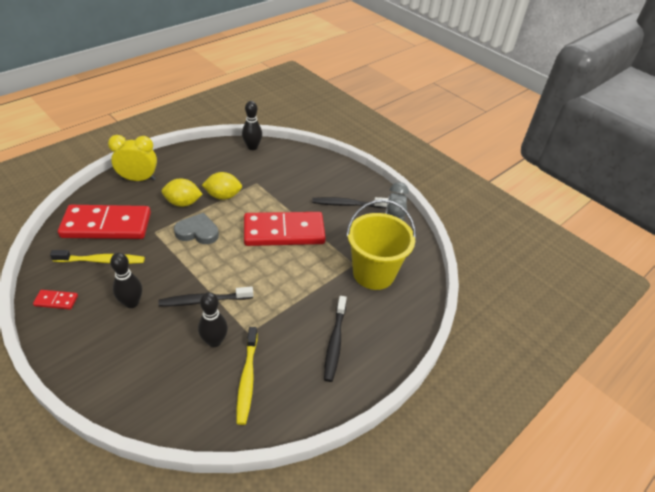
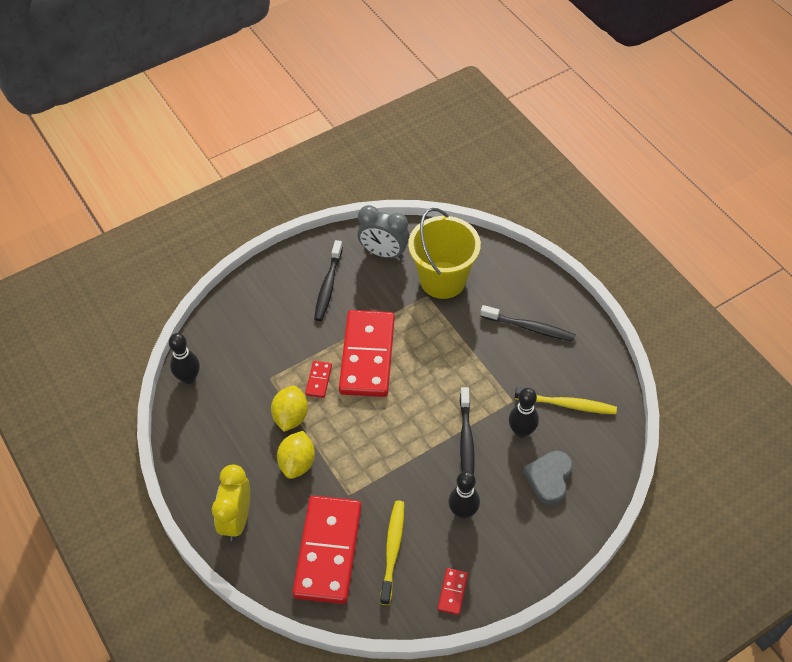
camera: 75 degrees left, 10 degrees up
(197, 232) = (355, 446): grey heart -> grey heart (549, 478)
(257, 207) = (318, 380): none -> red domino

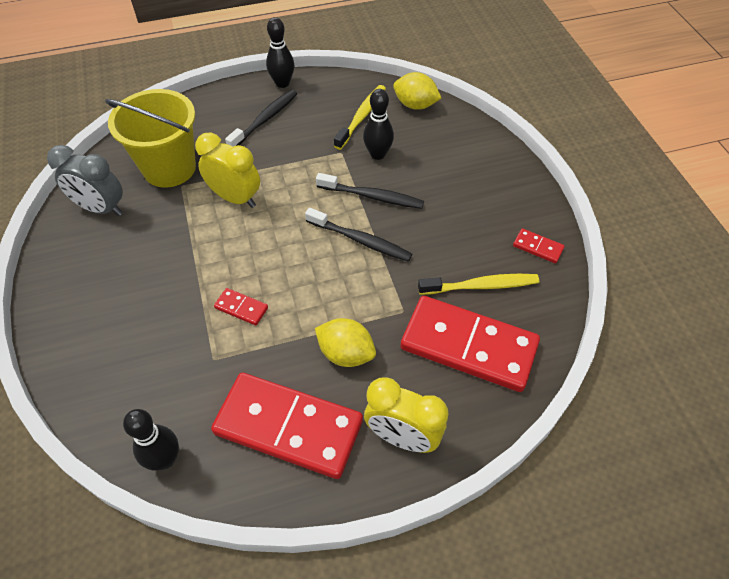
camera: 75 degrees left, 0 degrees up
(291, 417) = (279, 347): yellow lemon -> yellow lemon (415, 105)
(328, 285) = (112, 270): black toothbrush -> black toothbrush (360, 240)
(367, 356) = (231, 254): red domino -> red domino (288, 427)
(383, 253) = (101, 209): grey clock -> grey clock turned 75 degrees clockwise
(392, 550) = (481, 286): yellow toothbrush -> yellow toothbrush turned 150 degrees clockwise
(427, 338) = (235, 198): none -> yellow clock
(463, 512) = (452, 218): black bowling pin -> black bowling pin (282, 83)
(549, 478) = (434, 148): grey heart -> none

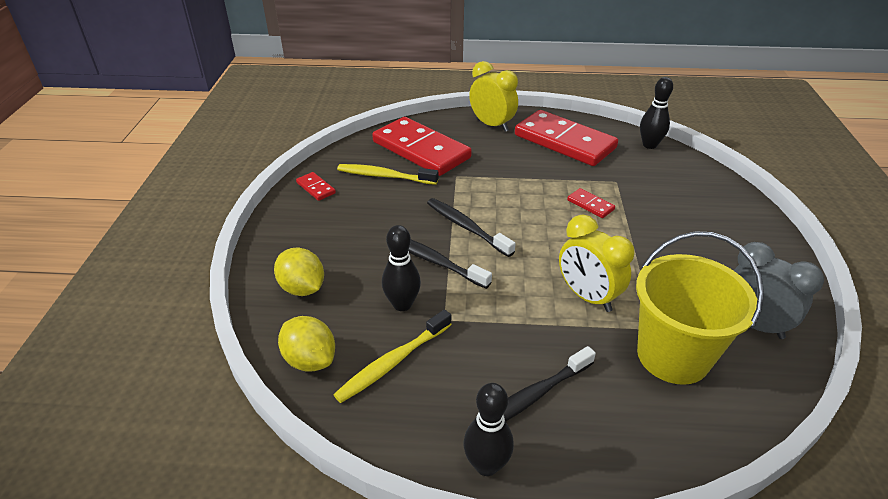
camera: 160 degrees left, 15 degrees down
(346, 353) = (512, 164): yellow lemon -> yellow lemon (302, 288)

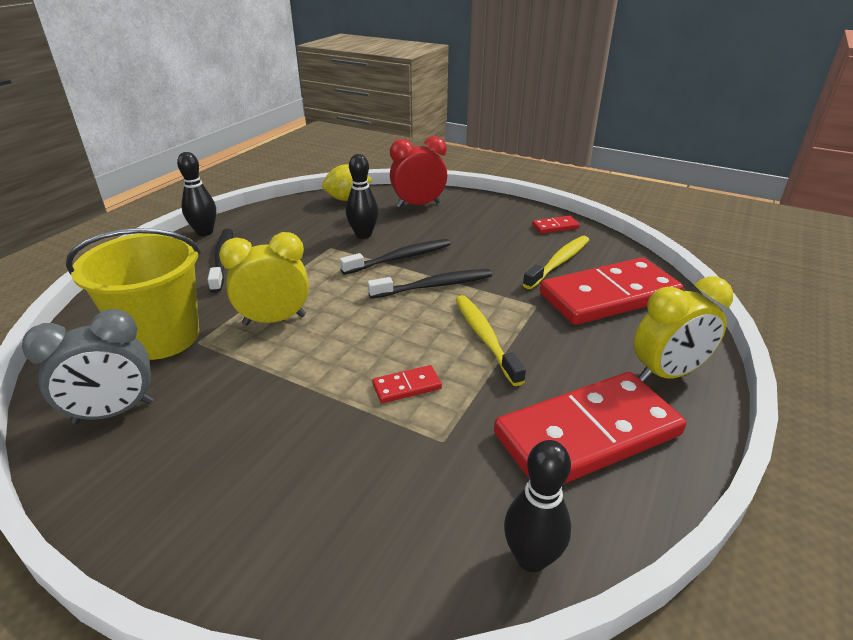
camera: 115 degrees right, 5 degrees down
(302, 288) = (418, 205): yellow lemon -> red clock
(393, 362) = (314, 221): yellow toothbrush -> yellow toothbrush (485, 338)

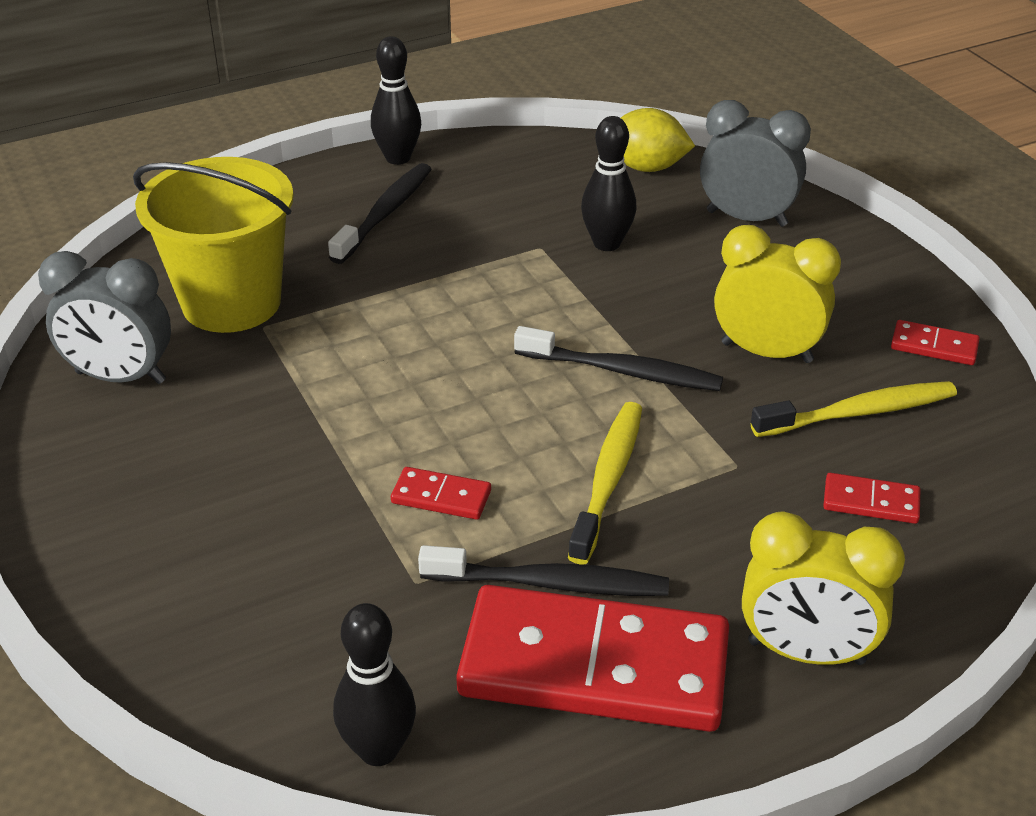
camera: 35 degrees right, 5 degrees up
(274, 320) = (371, 334): yellow clock -> yellow clock (766, 352)
(400, 258) = (619, 305): black toothbrush -> black toothbrush (550, 583)
(418, 205) = (746, 218): red clock -> grey clock
(609, 296) = (871, 502): red domino -> red domino, size x0.41

